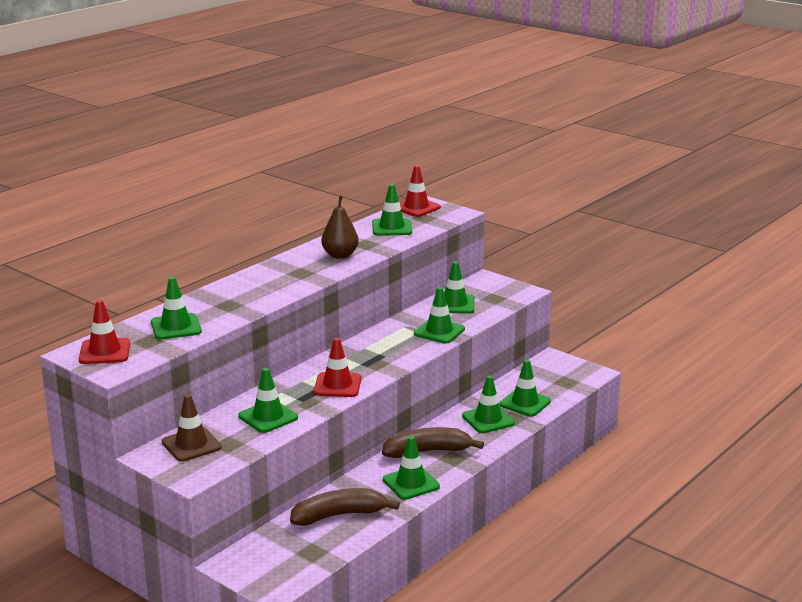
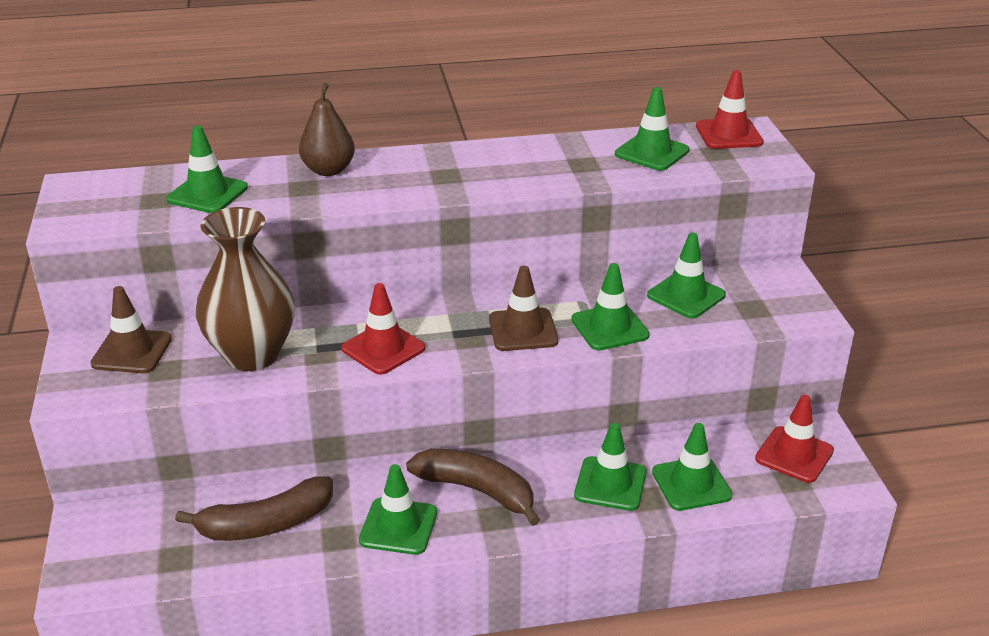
camera: 40 degrees right, 10 degrees up
(104, 352) = (97, 195): red traffic cone -> red traffic cone (794, 455)
(268, 417) = (252, 355): green traffic cone -> brown vase
(339, 515) = (266, 524): brown banana -> brown banana turned 135 degrees clockwise
(340, 255) = (528, 168): brown pear -> brown pear (328, 170)
(397, 349) = (523, 330): none -> brown traffic cone

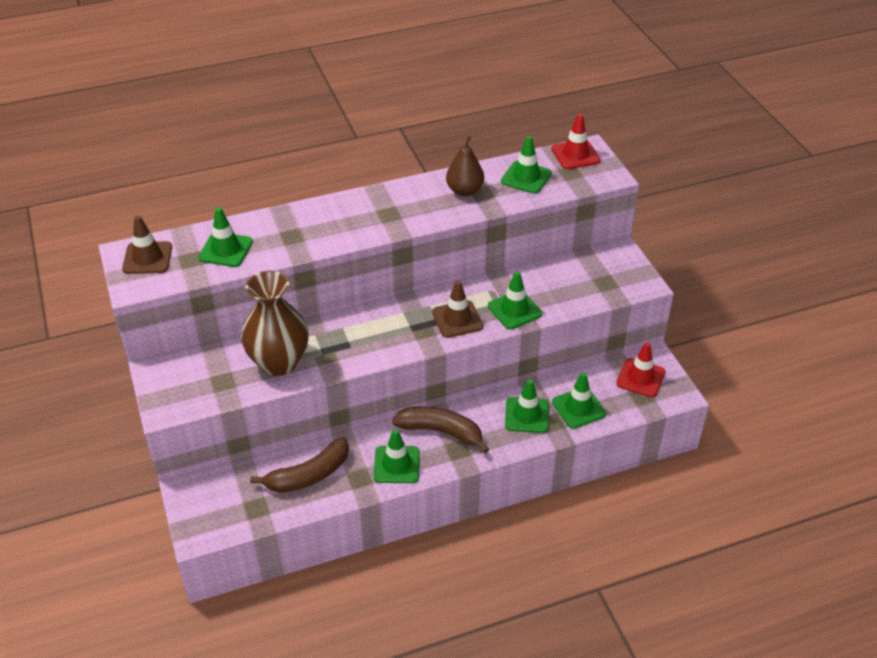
camera: 10 degrees left, 10 degrees up
(132, 351) = (194, 370): brown traffic cone -> brown traffic cone (147, 258)
(328, 170) = (305, 218): brown pear -> brown pear (464, 191)
(383, 348) = (367, 346): red traffic cone -> none
(686, 295) = (560, 277): green traffic cone -> none

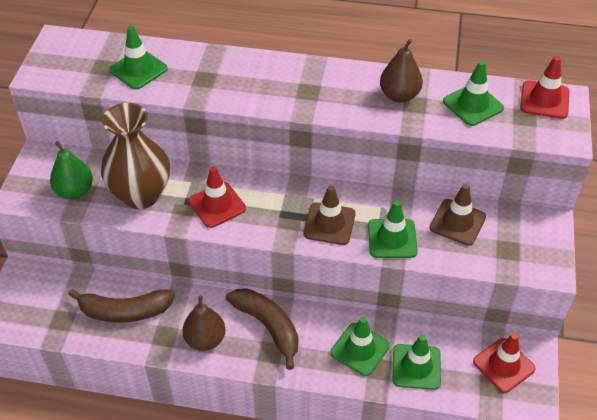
camera: 30 degrees right, 5 degrees up
(147, 258) = (70, 52): brown traffic cone -> brown traffic cone (457, 222)
(215, 384) = (75, 191): none -> green pear
(352, 343) = (217, 205): none -> red traffic cone
(396, 465) = (205, 339): green traffic cone -> brown pear

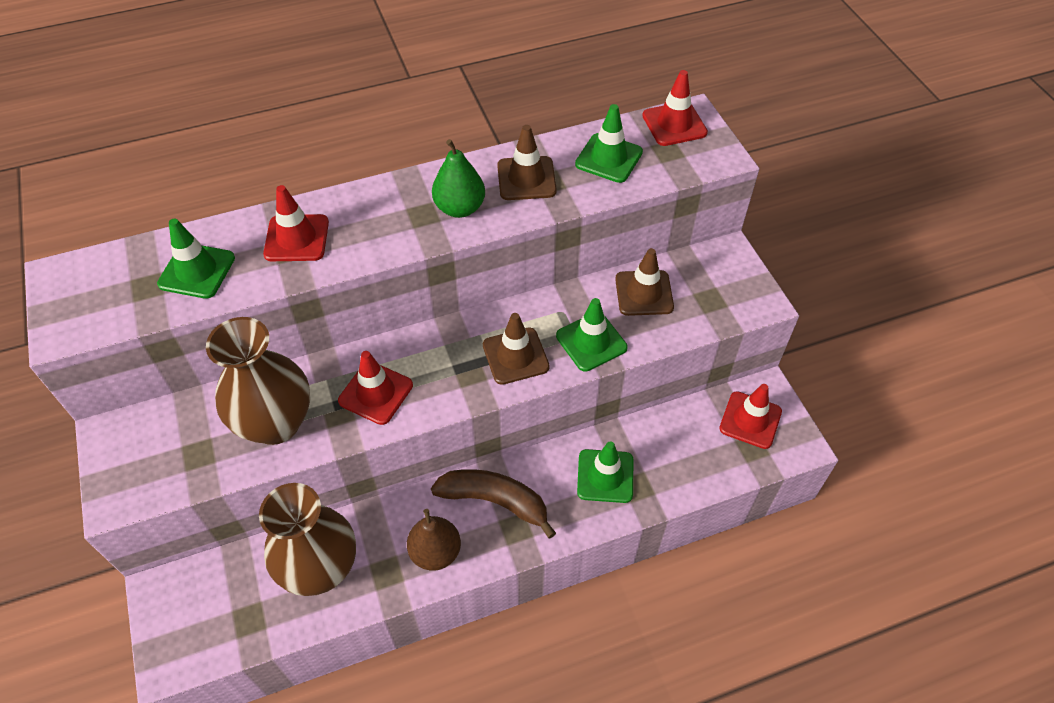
camera: 30 degrees left, 5 degrees up
(75, 191) = (187, 457): green pear -> green pear (460, 208)
(125, 311) = (320, 568): brown banana -> brown vase
(213, 74) = (296, 238): none -> red traffic cone
(399, 95) = (526, 178): brown pear -> brown traffic cone
(416, 367) = (671, 465): green traffic cone -> none

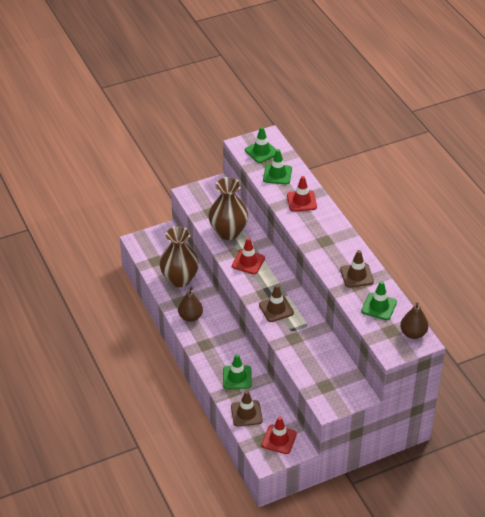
camera: 85 degrees right, 10 degrees down
(460, 208) = (331, 253): green pear -> none
(495, 501) = (218, 335): brown banana -> none
(591, 342) = (289, 337): green traffic cone -> green traffic cone (261, 151)
(644, 293) = (325, 357): brown traffic cone -> brown traffic cone (246, 413)
(674, 124) = (413, 333): red traffic cone -> brown pear

